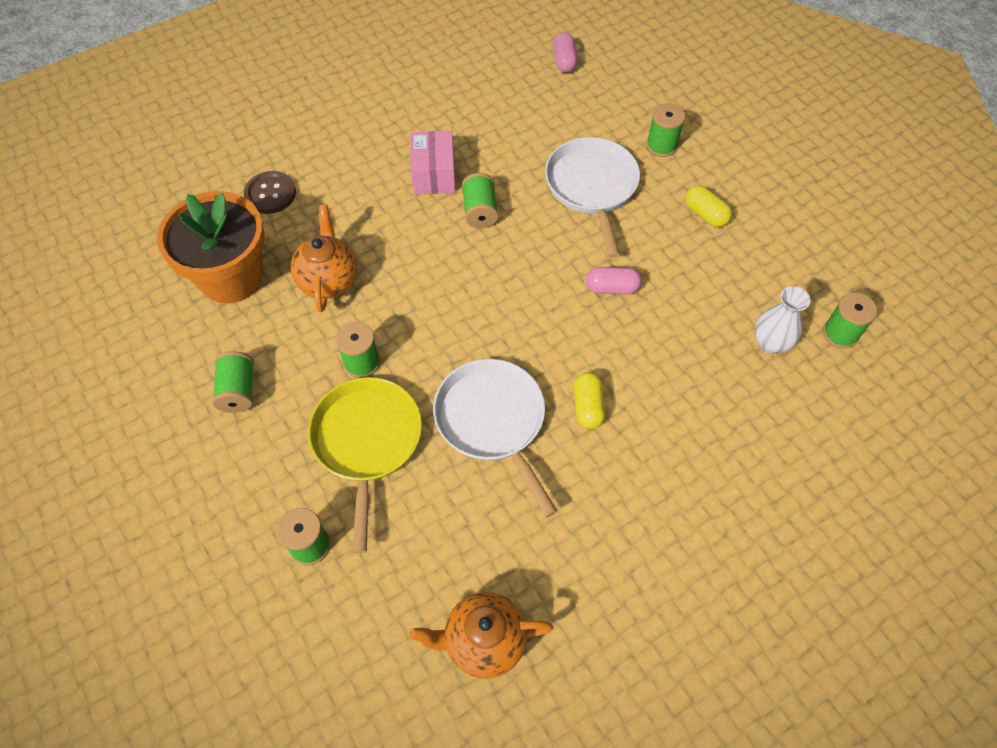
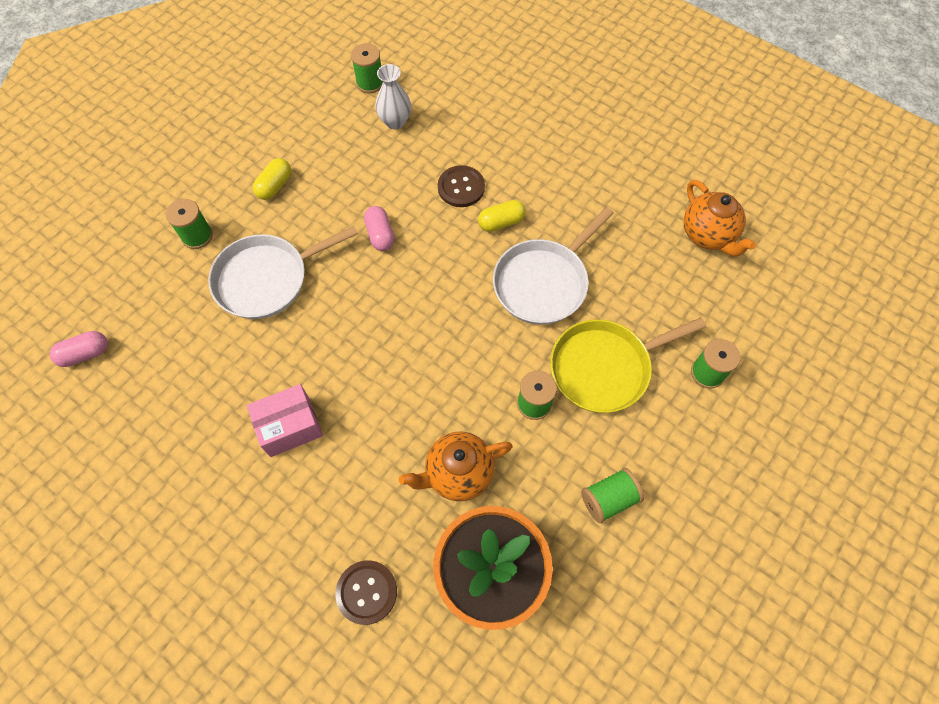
camera: 110 degrees left, 5 degrees up
(480, 211) = (326, 366): green spool -> none
(651, 381) = (461, 187): none -> brown button

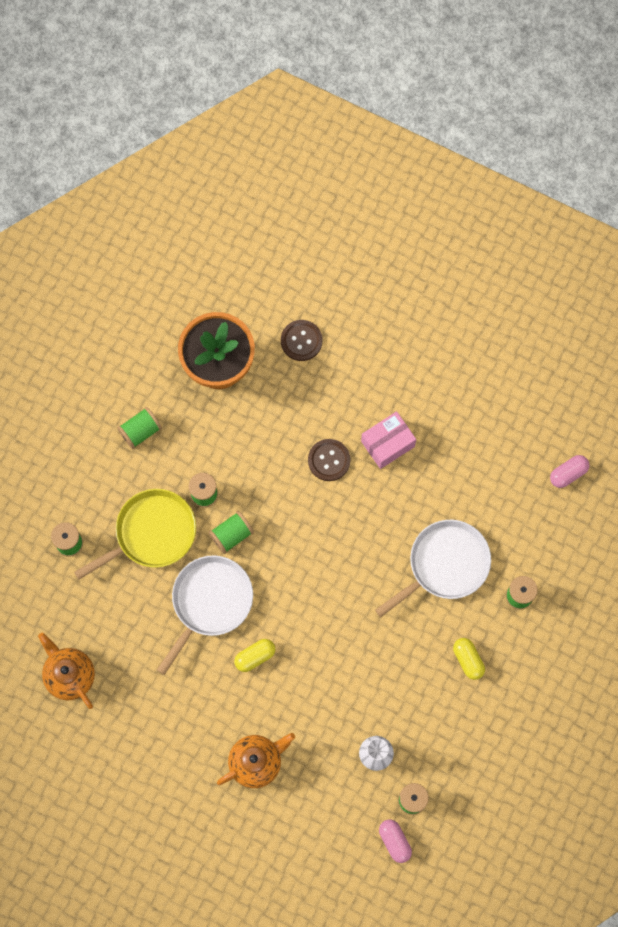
camera: 170 degrees right, 10 degrees up
(275, 186) = (468, 660): yellow capsule -> yellow capsule turned 45 degrees counterclockwise
(380, 235) = (359, 625): pink capsule -> pink capsule (394, 841)
(458, 473) = (253, 431): orange teapot -> orange teapot (256, 762)
(461, 187) = (297, 688): brown button -> brown button (329, 460)
(507, 350) = (231, 535): none -> green spool

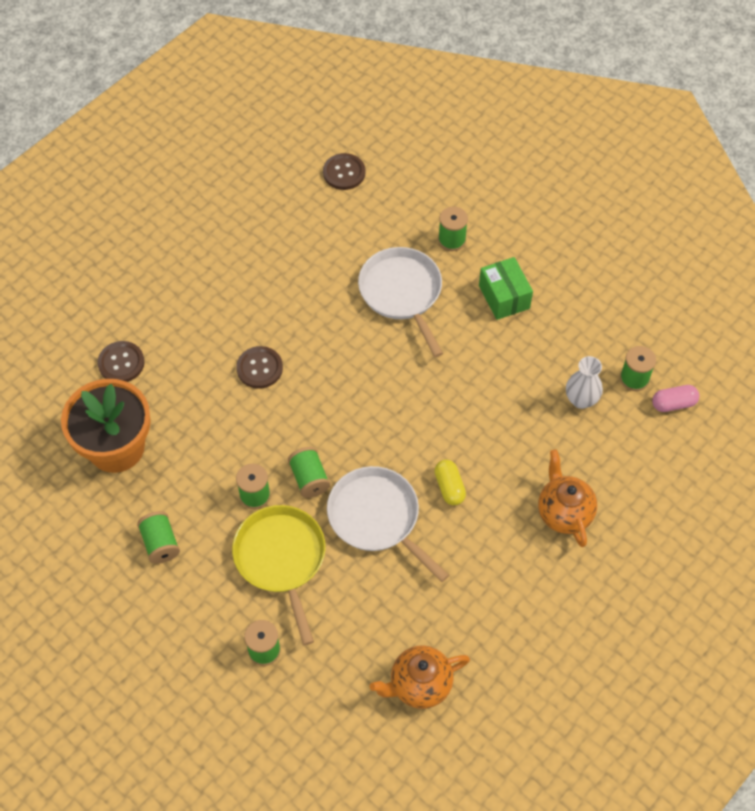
camera: 75 degrees left, 15 degrees down
(387, 444) = (261, 312): pink box -> none
(468, 660) = (504, 297): yellow capsule -> green box
(568, 474) = (344, 173): pink capsule -> brown button

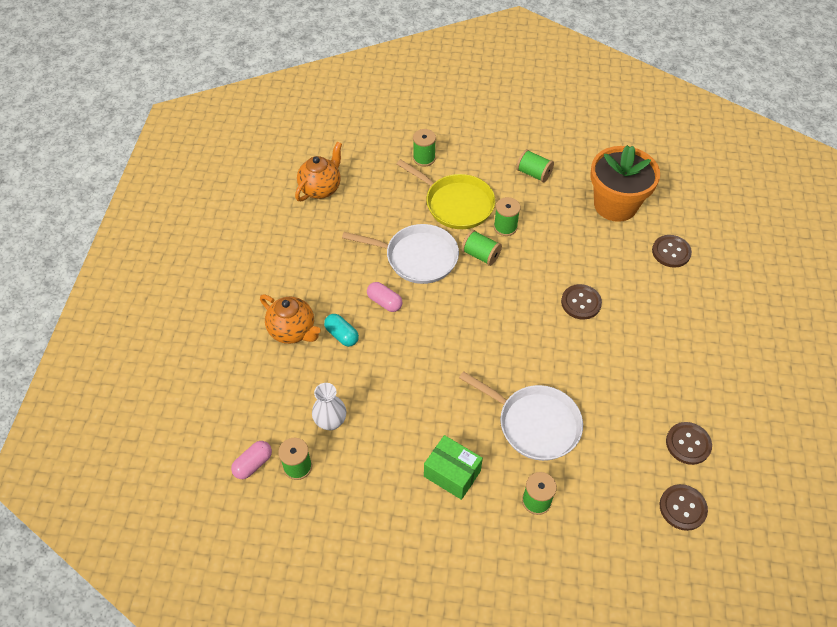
camera: 145 degrees right, 5 degrees down
(292, 207) = (688, 444): none -> brown button
(449, 487) = (384, 302): yellow capsule -> pink capsule
(517, 478) = (342, 335): none -> turquoise capsule

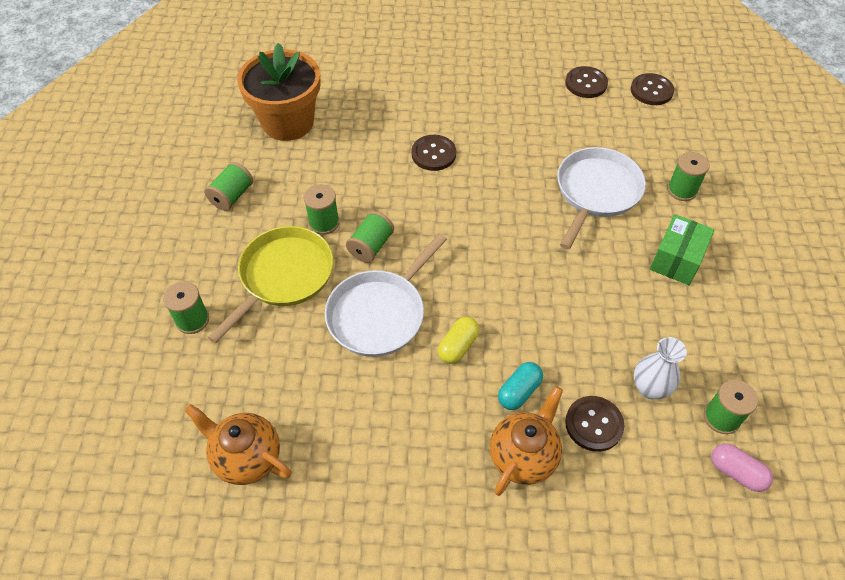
camera: 95 degrees left, 0 degrees up
(384, 302) = (458, 346): pink capsule -> yellow capsule
(417, 257) = (379, 314): white pan -> white pan turned 150 degrees counterclockwise
(671, 252) = (357, 82): brown button -> brown button (594, 424)

